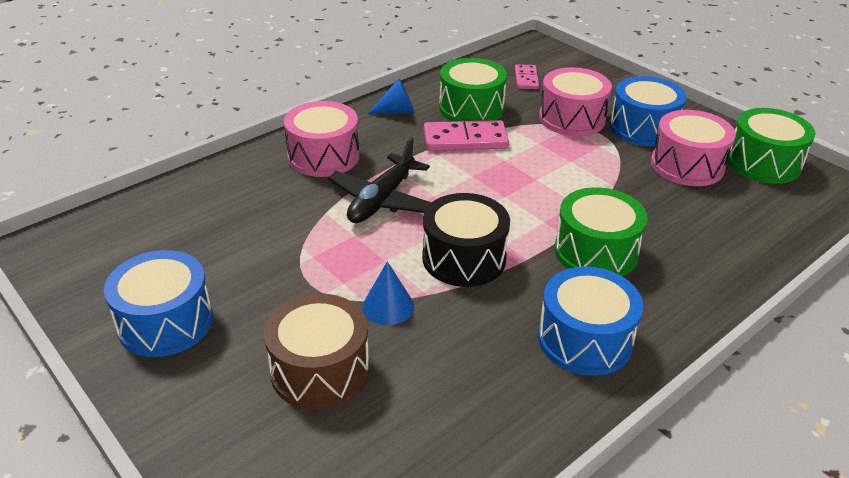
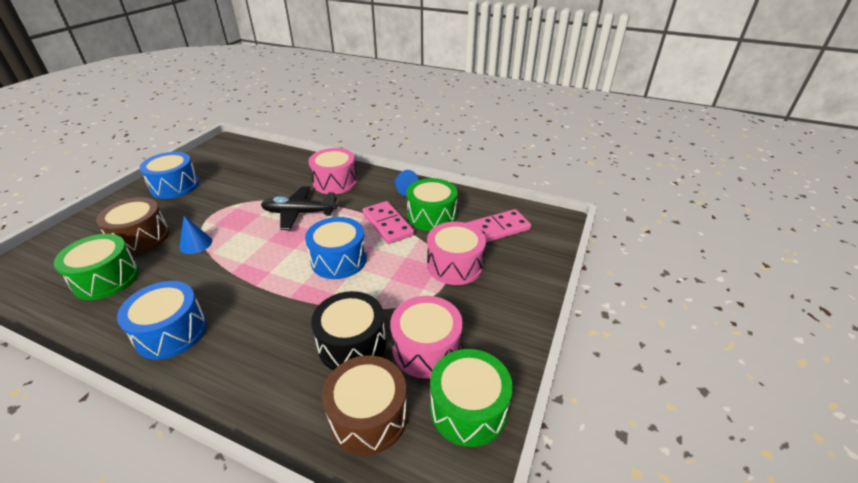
camera: 65 degrees right, 0 degrees up
(464, 258) = (249, 259): black drum -> black drum (352, 344)
(526, 79) = (497, 229): pink domino -> pink domino, size x1.68
(595, 252) = (273, 317): green drum -> green drum (106, 279)
(643, 128) = (471, 308): blue drum -> blue drum (339, 260)
(758, 215) = (368, 416): none -> brown drum

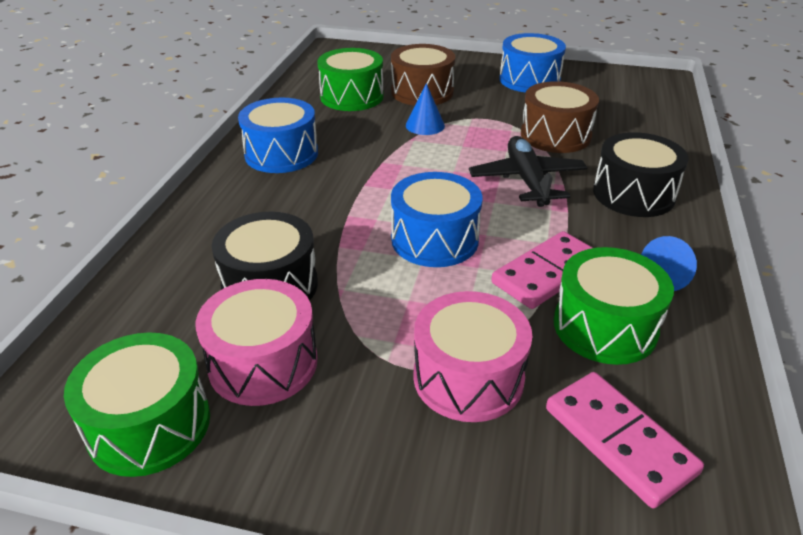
camera: 80 degrees right, 0 degrees up
(335, 182) = (633, 194): pink drum -> black drum
(368, 416) = (153, 322): brown drum -> brown drum (555, 135)

